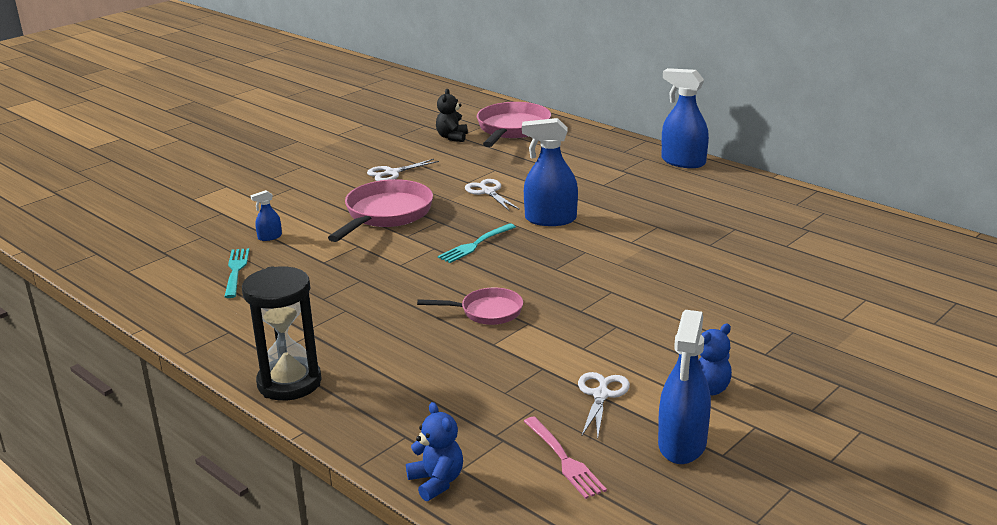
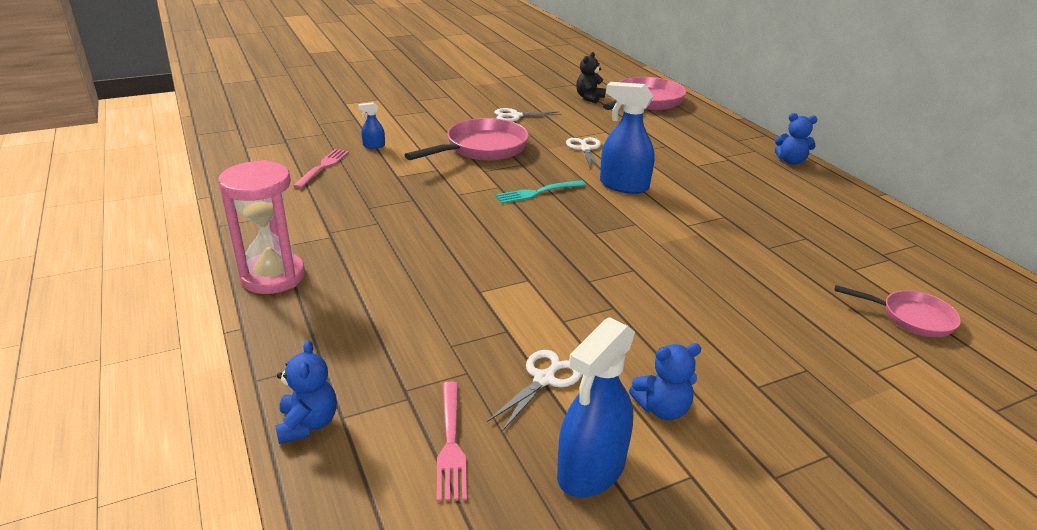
camera: 20 degrees right, 5 degrees up
(236, 271) = (323, 167): turquoise fork -> pink fork
(289, 383) = (273, 276): black hourglass -> pink hourglass
(486, 312) = (498, 258): pink pan -> pink pan (911, 318)
(683, 162) = (790, 161): blue spray bottle -> blue teddy bear

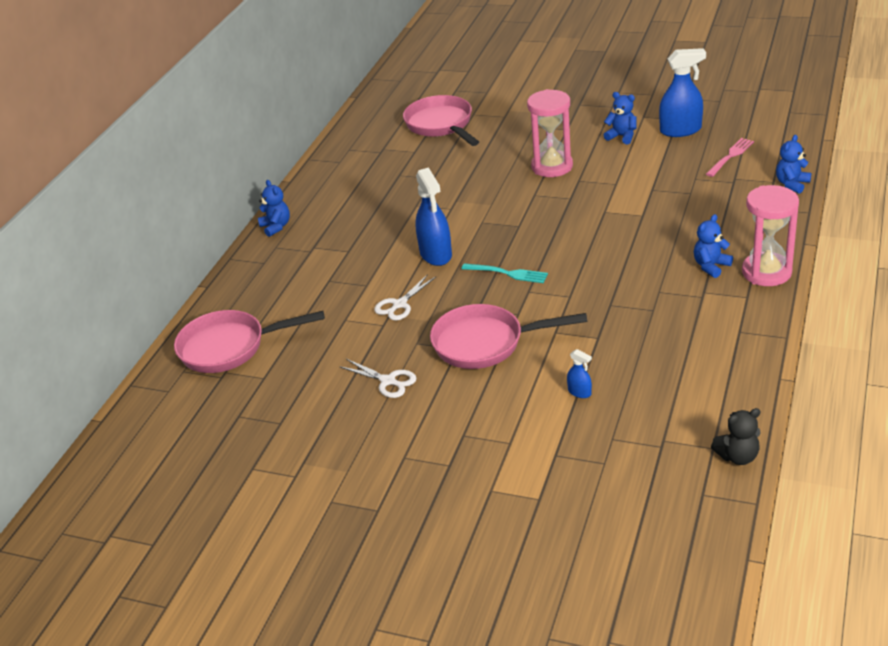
camera: 130 degrees left, 5 degrees up
(323, 167) = (654, 378): pink fork -> none
(343, 262) = (711, 266): none -> blue teddy bear
(544, 379) = (660, 163): white scissors -> none
(589, 98) = (269, 380): black teddy bear -> black teddy bear (737, 456)
(673, 313) = (552, 166): none -> pink hourglass
(911, 318) = (441, 125): pink pan -> pink pan, size x1.71

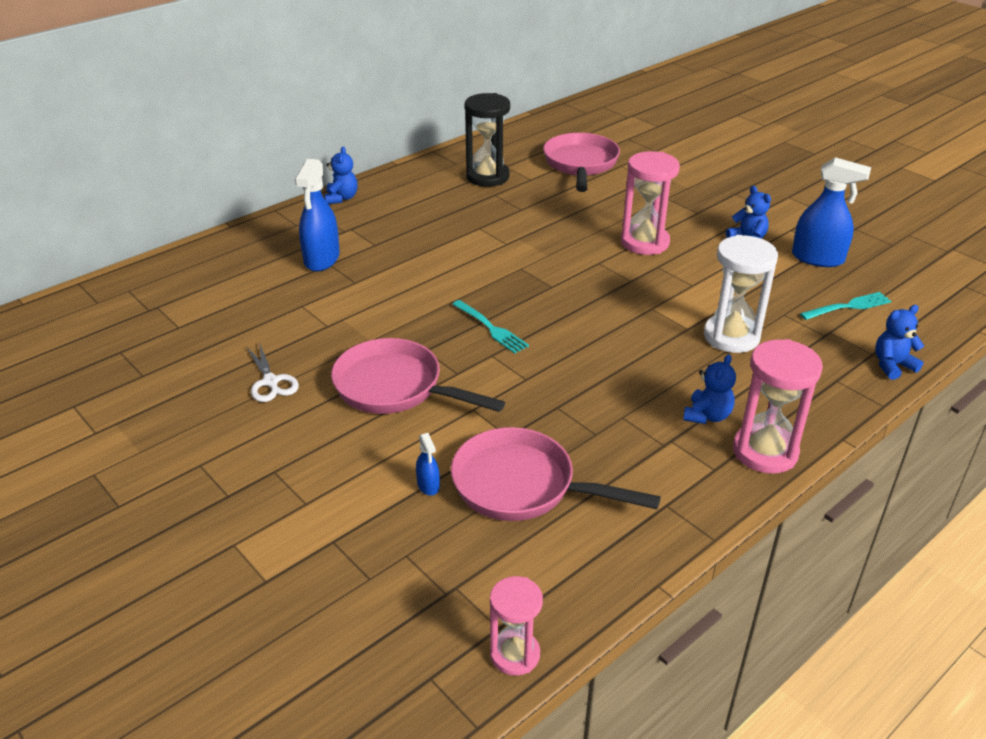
camera: 25 degrees right, 0 degrees up
(229, 347) = (185, 287): pink pan -> pink pan (522, 486)
(378, 163) = (487, 177): none -> black hourglass
(399, 305) = (362, 313): white scissors -> none
(436, 254) = (446, 280): blue spray bottle -> blue spray bottle (322, 259)
(676, 208) = (731, 337): none -> white hourglass
(711, 266) = (707, 416): blue teddy bear -> blue teddy bear turned 135 degrees clockwise
(730, 156) = (848, 307): pink fork -> turquoise fork
(737, 456) = (515, 654): black teddy bear -> pink hourglass

